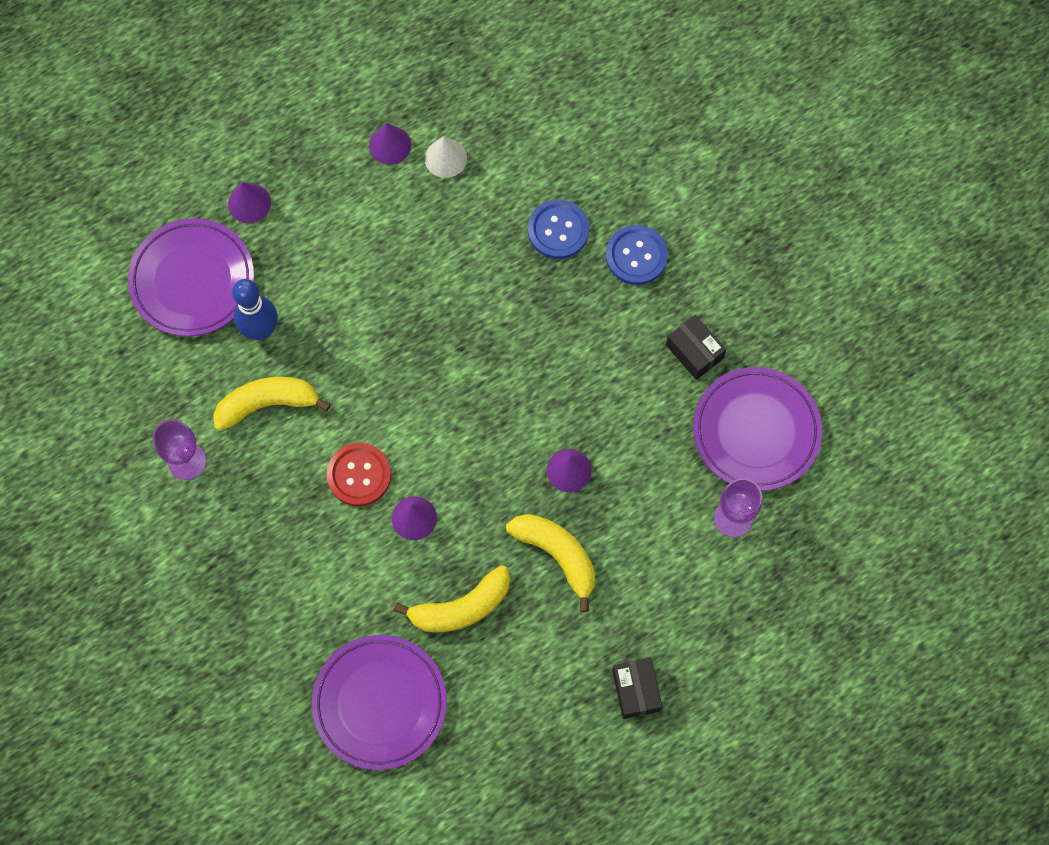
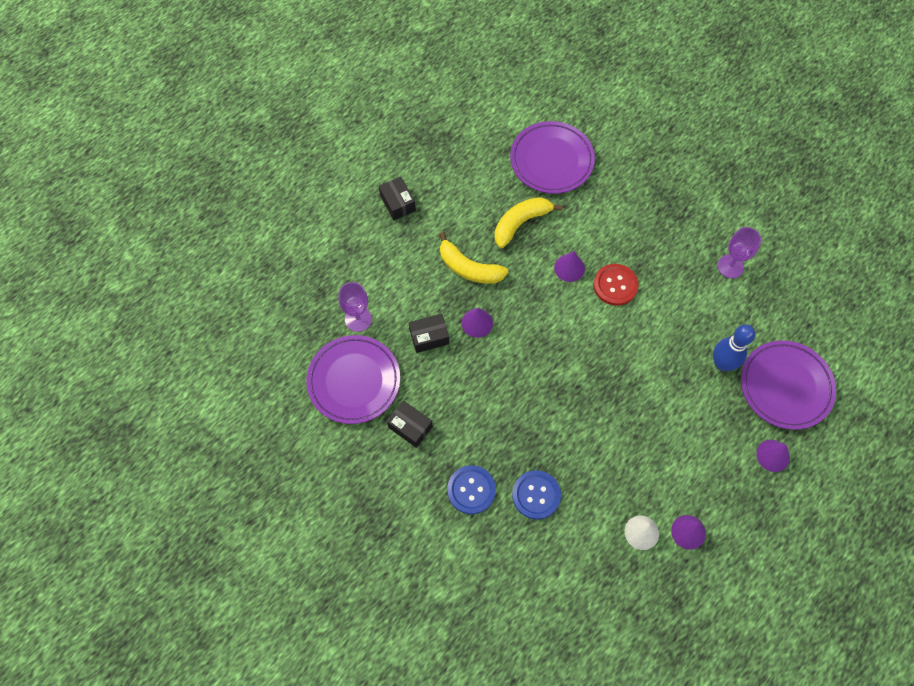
camera: 165 degrees right, 5 degrees down
(267, 404) = (695, 315): yellow banana -> none
(640, 467) = (429, 337): none -> black box

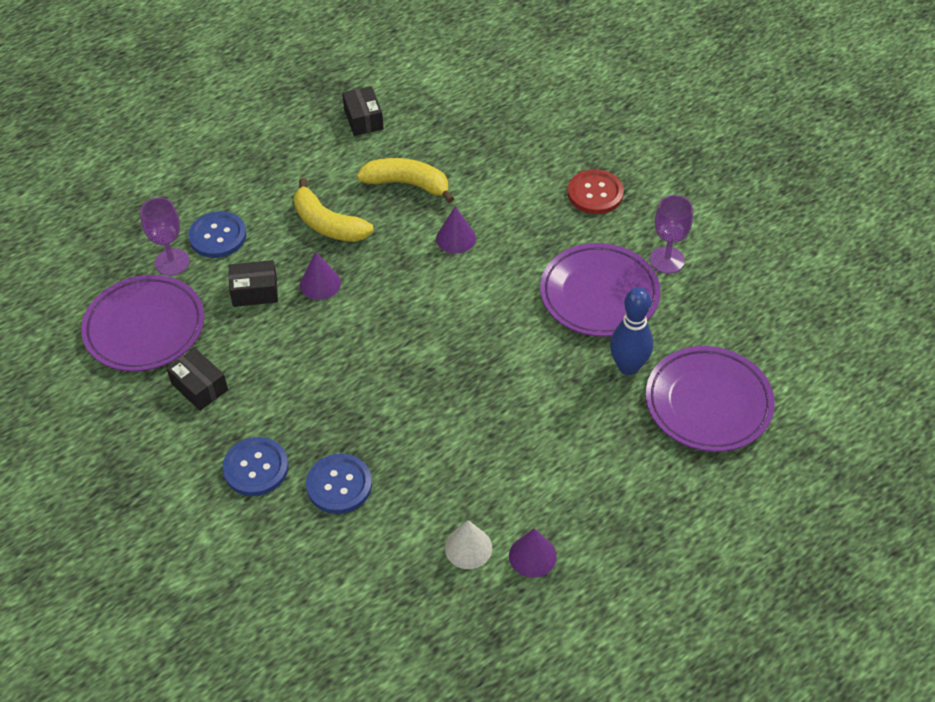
camera: 10 degrees right, 15 degrees down
(387, 290) = (218, 236): none -> blue button
(397, 203) = (260, 147): black box -> black box (363, 119)
(520, 223) = (407, 184): yellow banana -> yellow banana turned 45 degrees clockwise
(551, 160) = (465, 123): purple plate -> purple plate (599, 295)
(615, 285) = (510, 263): red button -> red button (595, 193)
(773, 455) = (672, 481): purple cone -> none

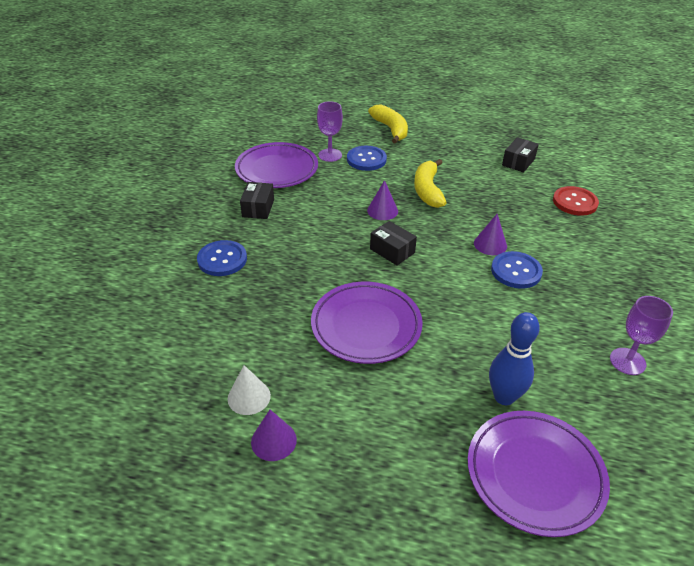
camera: 50 degrees right, 10 degrees down
(255, 291) = (346, 191): black box -> black box (392, 251)
(339, 485) = (242, 301): blue button -> blue button (516, 271)
(407, 184) = (499, 203): yellow banana -> yellow banana (391, 129)
(595, 193) = (622, 287): red button -> red button (575, 202)
(599, 295) = (544, 340): purple plate -> purple plate (366, 326)

